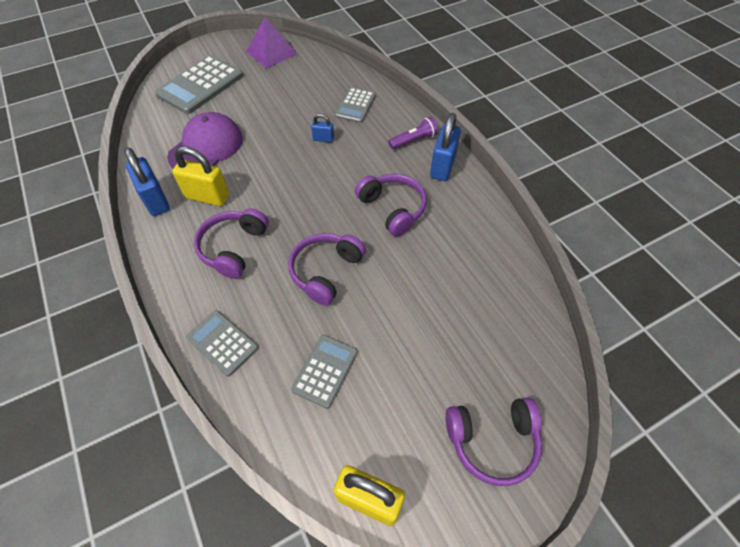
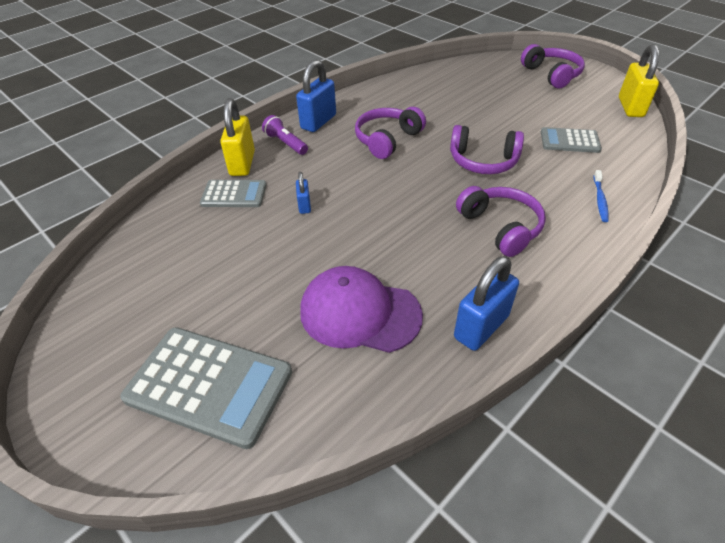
camera: 105 degrees left, 10 degrees down
(207, 196) = (445, 276): yellow padlock -> yellow padlock (242, 163)
(222, 343) = (600, 200): grey calculator -> blue toothbrush
(233, 248) = (500, 227): purple headphones -> purple headphones turned 120 degrees counterclockwise
(271, 52) = (105, 316): purple pyramid -> none
(442, 166) = (318, 122): blue padlock -> blue padlock turned 60 degrees counterclockwise

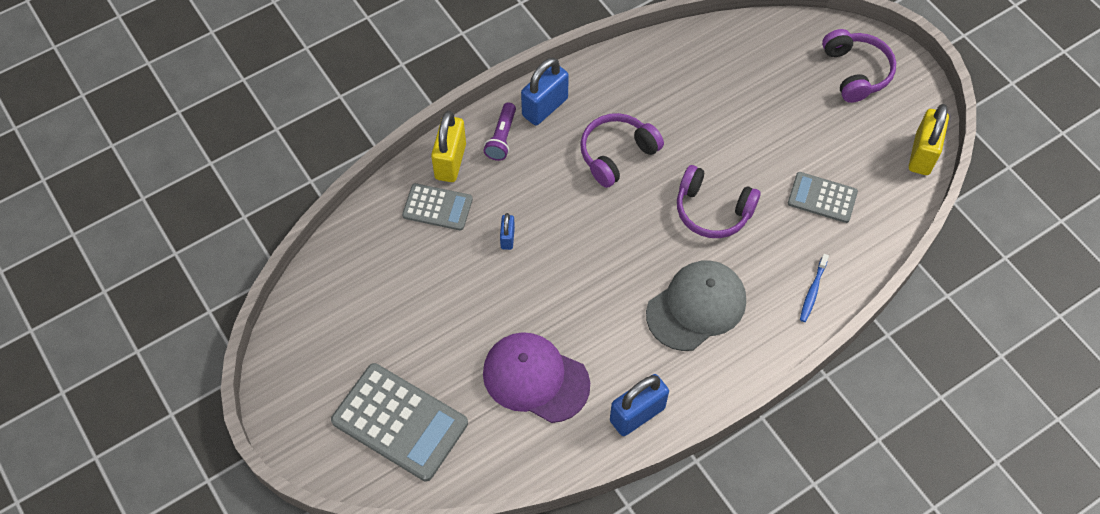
camera: 10 degrees right, 15 degrees up
(286, 143) = (502, 138): purple flashlight -> purple flashlight turned 135 degrees counterclockwise
(500, 227) = (696, 307): purple headphones -> grey cap

